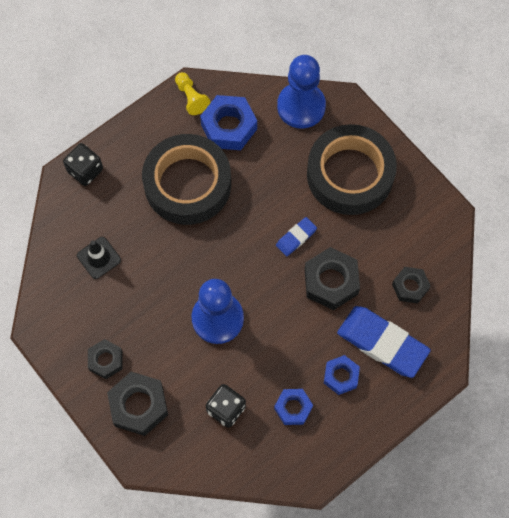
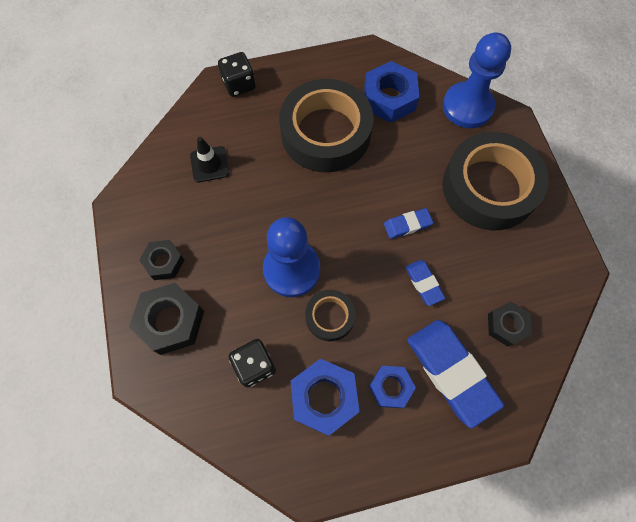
camera: 25 degrees right, 0 degrees up
(191, 98) = (366, 60): yellow pawn -> none
(267, 343) = (330, 317): none -> black tape
(293, 408) = (324, 398): blue nut -> blue nut, size x1.61
(331, 281) = (424, 283): black nut -> blue eraser

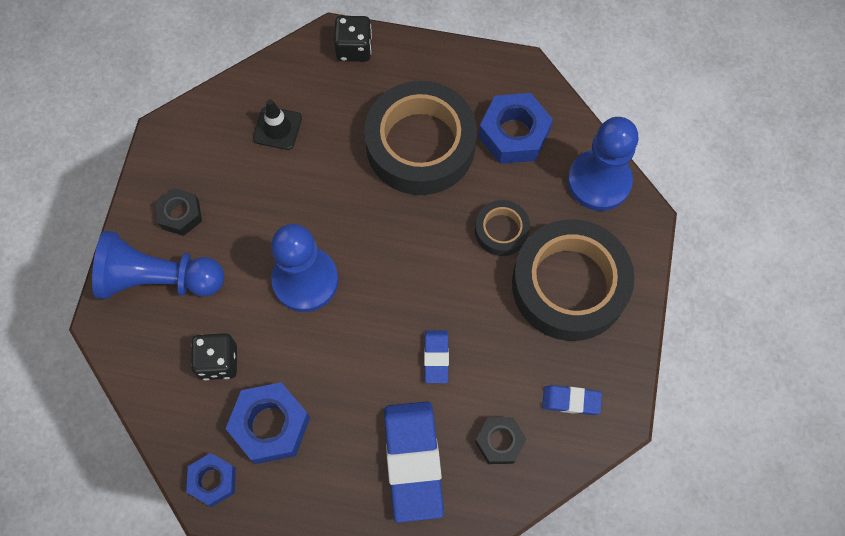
camera: 25 degrees right, 0 degrees up
(171, 321) = (158, 279): black nut -> blue pawn
(330, 317) = (319, 347): black tape -> black tape (501, 230)
(390, 387) = (342, 447): blue nut -> blue nut (213, 481)
(407, 225) = (454, 287): blue eraser -> blue eraser (571, 401)

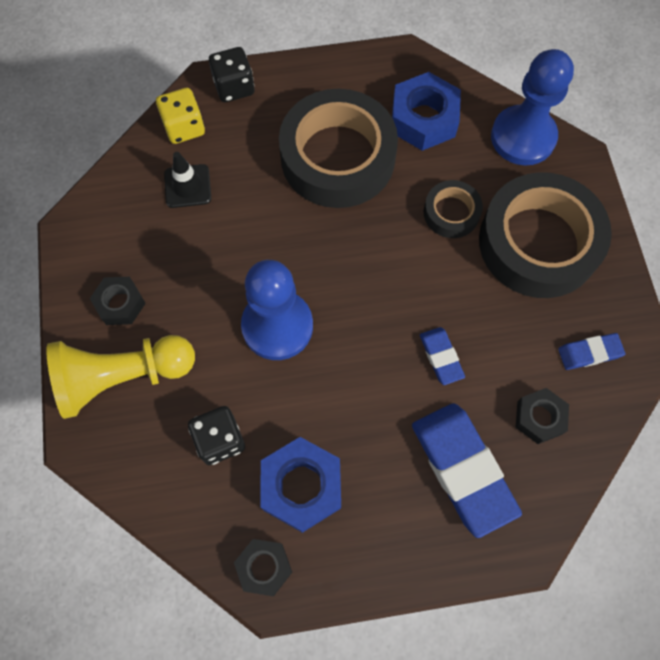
camera: 20 degrees left, 0 degrees up
(158, 279) = (122, 377): blue pawn -> yellow pawn
(213, 481) = (264, 567): blue nut -> black nut
(295, 72) = (184, 127): none -> yellow dice

